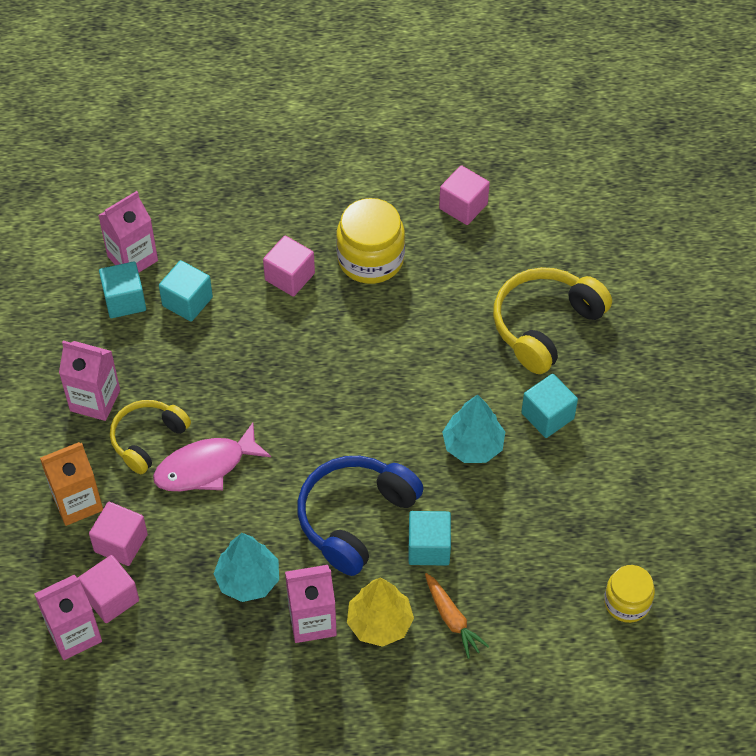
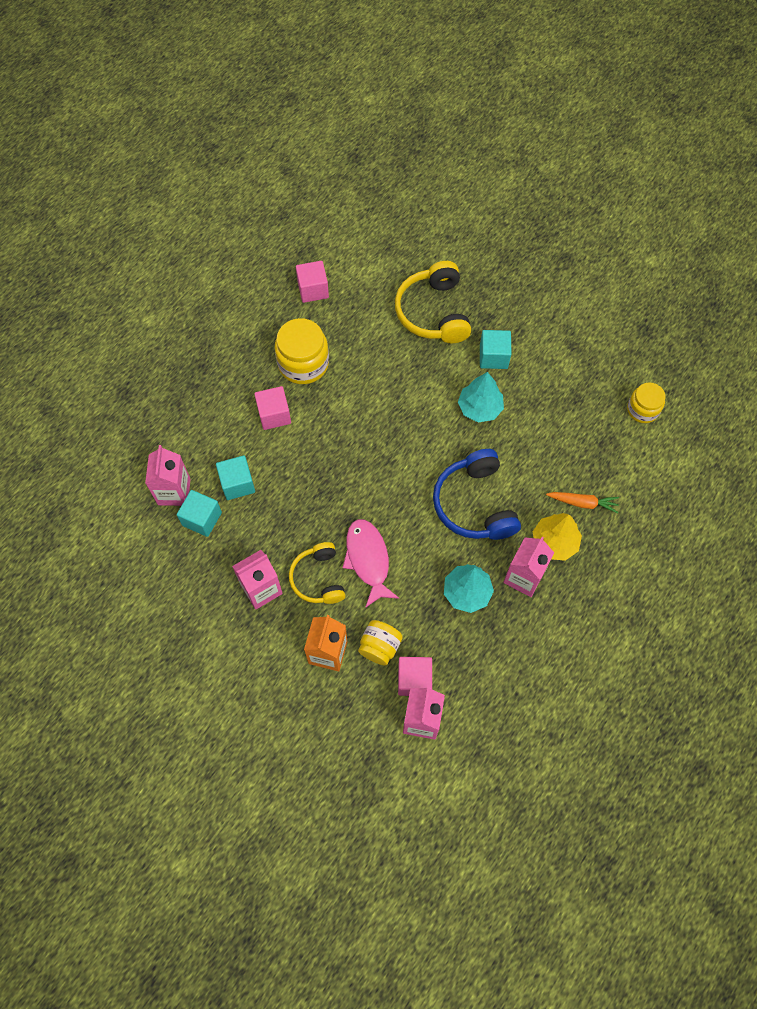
camera: 50 degrees left, 10 degrees up
(121, 543) = (380, 647): pink cube -> yellow jar
(205, 467) = (368, 559): pink fish -> pink fish turned 150 degrees clockwise
(429, 547) = (527, 480): turquoise cube -> none

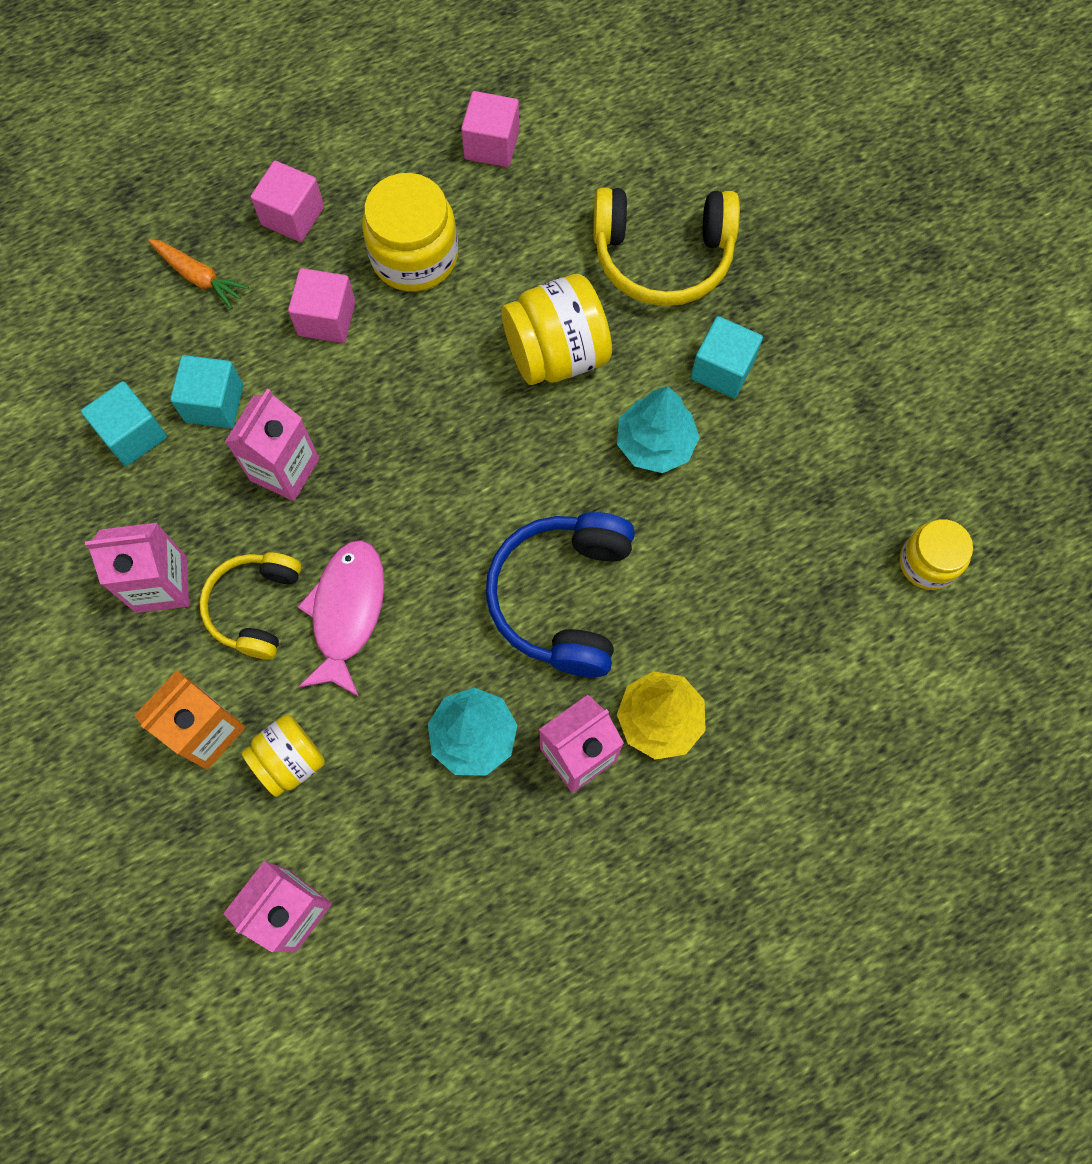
camera: 25 degrees right, 5 degrees up
(174, 491) = (115, 375): pink carton -> pink carton (284, 469)
(405, 383) = (556, 354): none -> yellow jar
(414, 680) = (315, 839): pink cube -> pink cube (293, 216)
(433, 312) = (662, 257): yellow headphones -> yellow headphones turned 105 degrees counterclockwise
(583, 503) = (742, 675): orange carrot -> orange carrot (199, 277)

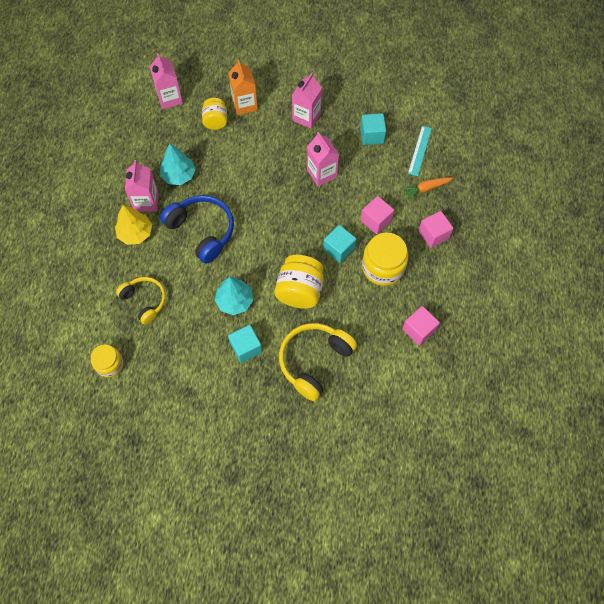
camera: 125 degrees right, 5 degrees down
(116, 333) = (419, 150): none -> turquoise ruler
(214, 403) = (366, 166): turquoise cube -> turquoise cube (339, 249)
(255, 607) = (276, 138): yellow headphones -> yellow headphones (145, 301)
(347, 612) = (252, 163): pink fish -> none

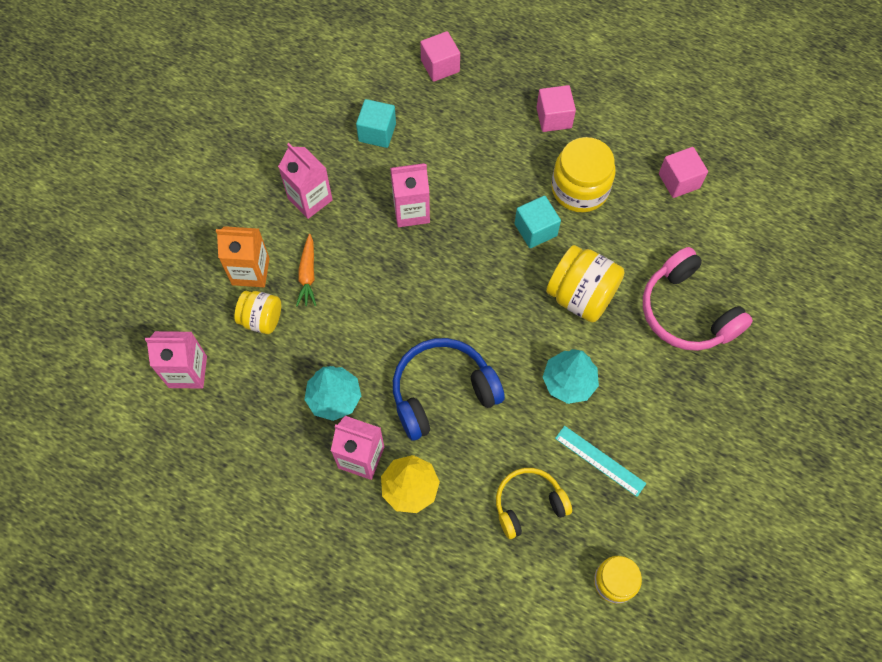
camera: 70 degrees left, 0 degrees up
(246, 348) = (643, 389): turquoise cube -> none
(314, 361) = (686, 312): yellow headphones -> pink headphones
(376, 220) = (509, 173): pink cube -> pink cube (440, 66)
(419, 150) = (424, 88): turquoise ruler -> turquoise ruler (600, 461)
(426, 188) = (484, 101): orange carrot -> orange carrot (308, 274)

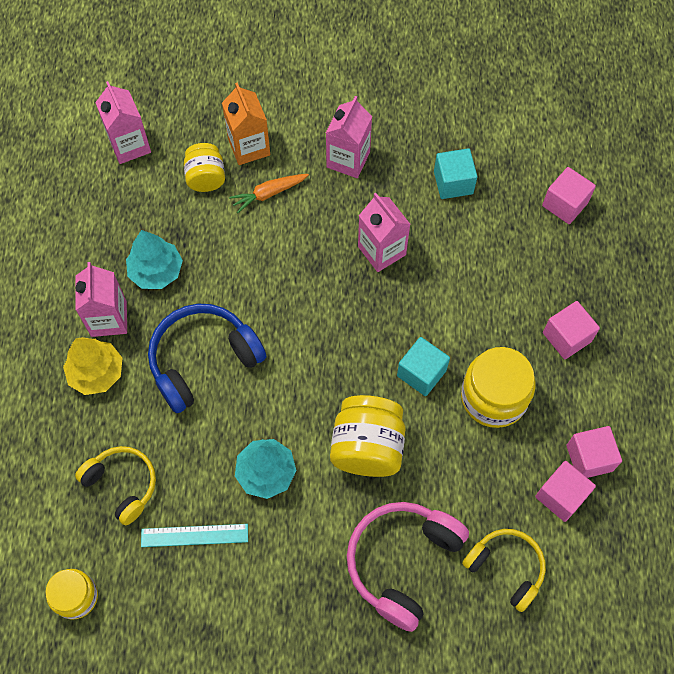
camera: 65 degrees right, 0 degrees up
(442, 392) = (203, 360): blue headphones -> blue headphones turned 75 degrees counterclockwise
(600, 461) = (194, 535): turquoise ruler -> turquoise ruler turned 75 degrees clockwise
(657, 149) = (589, 458): none -> pink cube
(719, 242) = (506, 568): none -> yellow headphones

